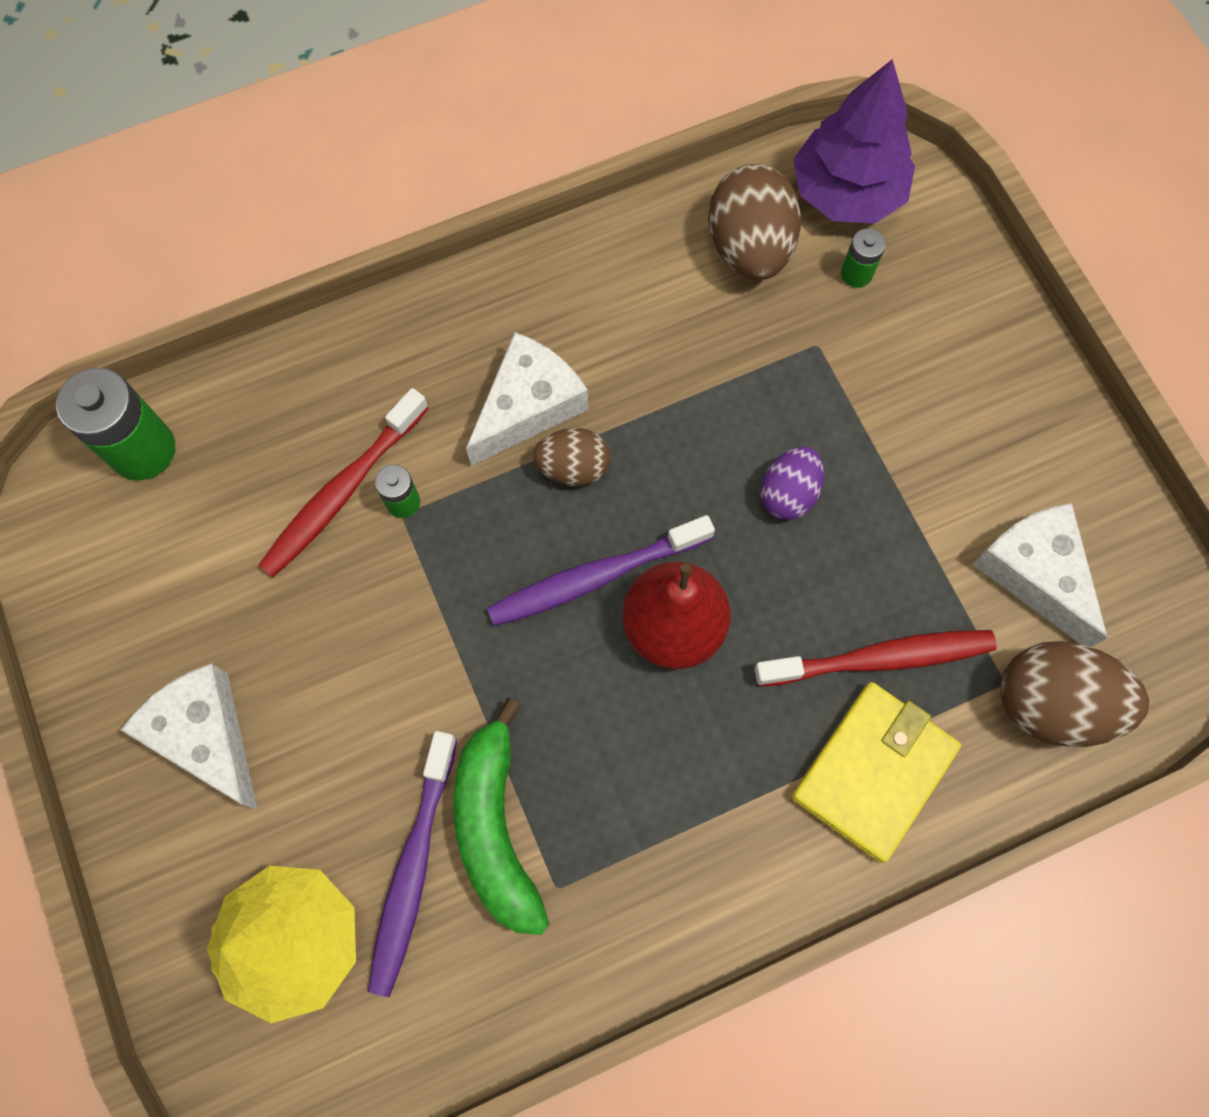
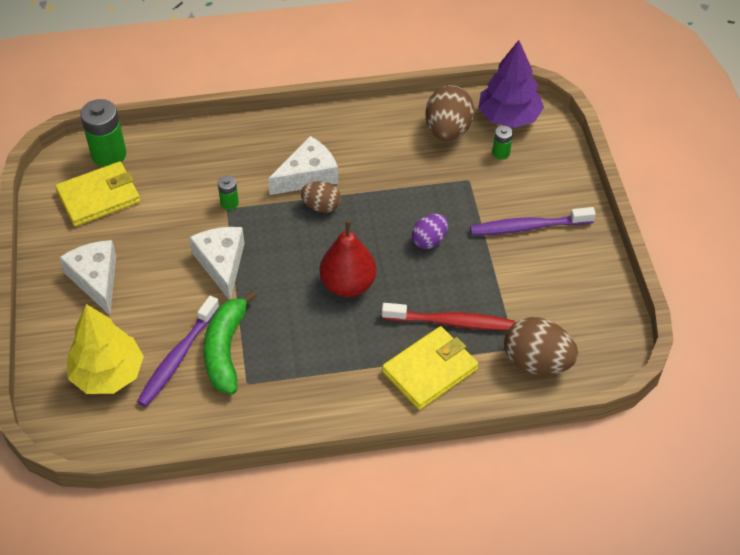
camera: 15 degrees right, 20 degrees down
(154, 550) = (99, 197): none -> yellow wallet
(342, 491) = (201, 192): red toothbrush -> none
(595, 577) = (315, 255): purple toothbrush -> purple toothbrush (528, 227)
(1034, 573) = (549, 303): white cheese -> white cheese (221, 264)

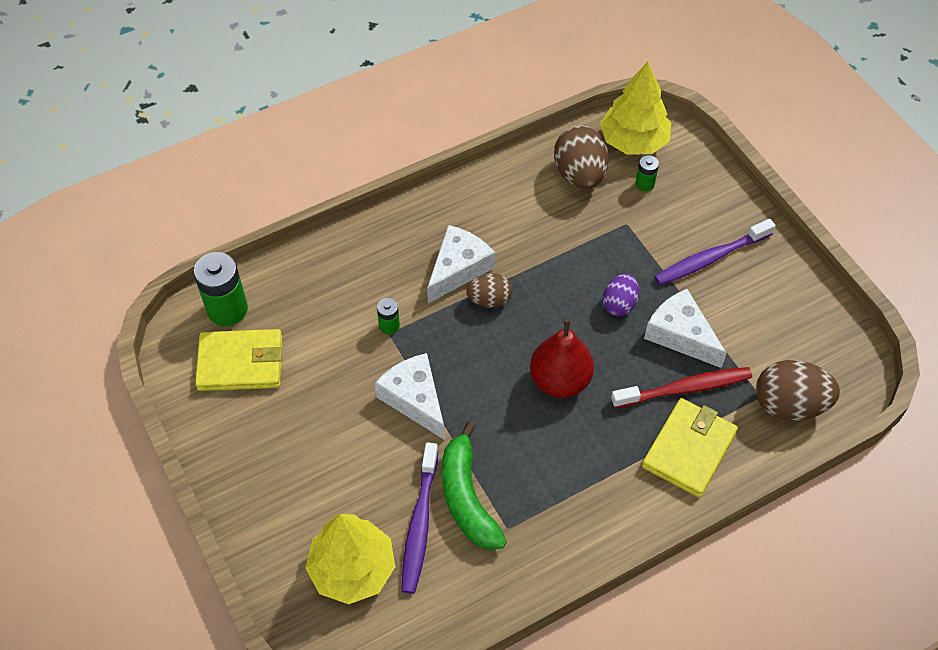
camera: 20 degrees left, 5 degrees up
(96, 279) = (285, 462): white cheese -> white cheese (680, 335)
(99, 197) = (241, 363): yellow wallet -> yellow wallet turned 45 degrees clockwise
(508, 117) = (633, 141): purple tree -> yellow tree

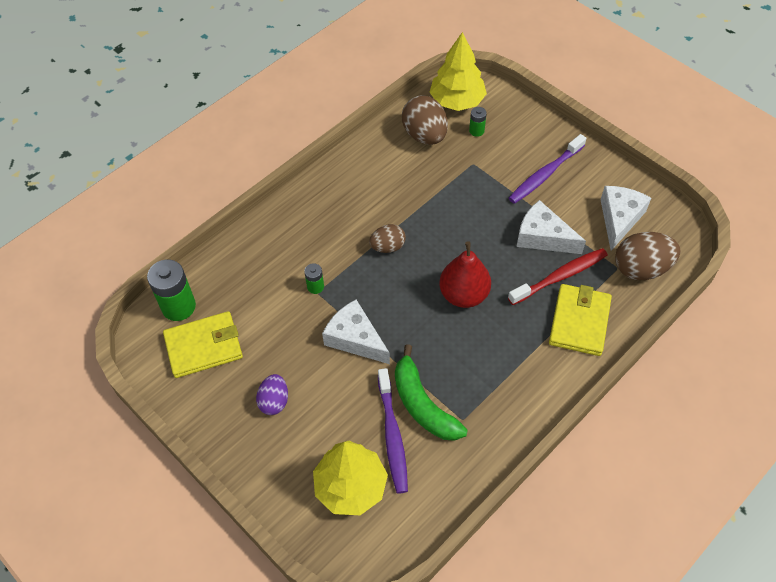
camera: 15 degrees left, 0 degrees up
(458, 269) = (355, 229): white cheese -> white cheese (619, 219)
(619, 304) = (489, 225): purple egg -> purple egg (274, 401)

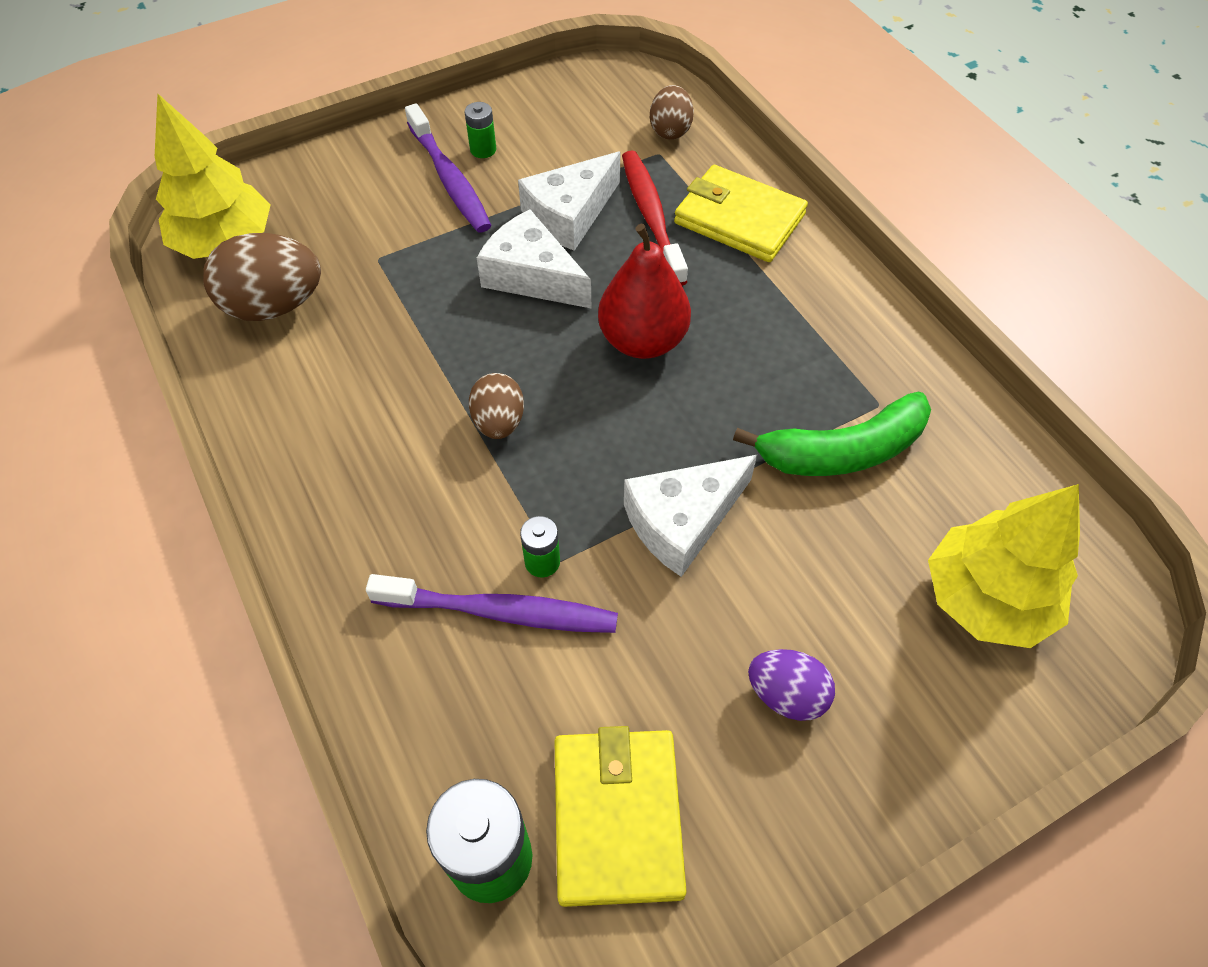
camera: 75 degrees left, 0 degrees up
(392, 435) = (894, 510): purple toothbrush -> purple toothbrush (500, 611)
(476, 131) = (309, 235): green battery -> green battery (483, 150)
(619, 219) = (574, 126): white cheese -> white cheese (532, 276)
(641, 269) = (670, 130): brown egg -> brown egg, size x0.60

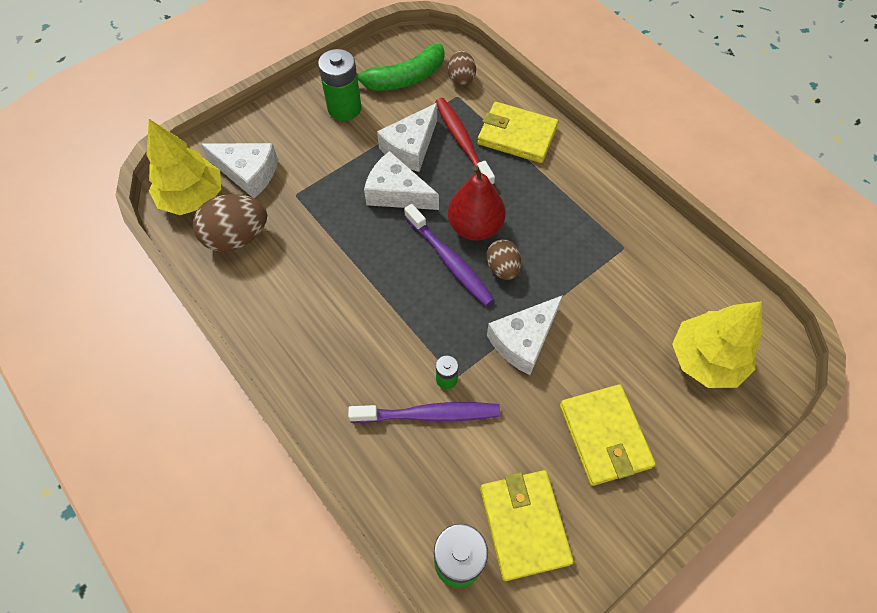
camera: 10 degrees left, 5 degrees up
(316, 219) = (248, 173): none -> white cheese
(449, 179) = (328, 132): purple toothbrush -> purple toothbrush (449, 260)
(483, 150) = (344, 108): green battery -> green battery, size x1.98
(499, 422) = (399, 294): brown egg -> brown egg (502, 268)
(786, 695) = (604, 436): purple egg -> yellow wallet
(842, 451) = (608, 281): green banana -> green banana (404, 78)

